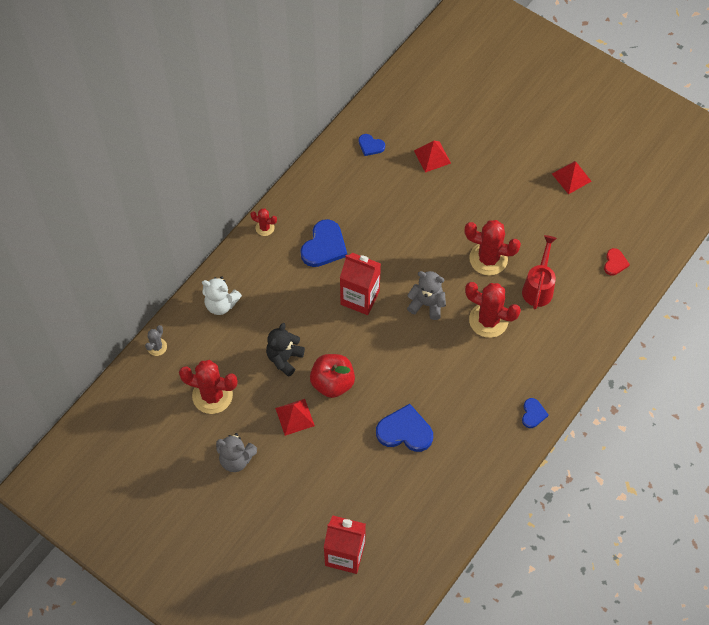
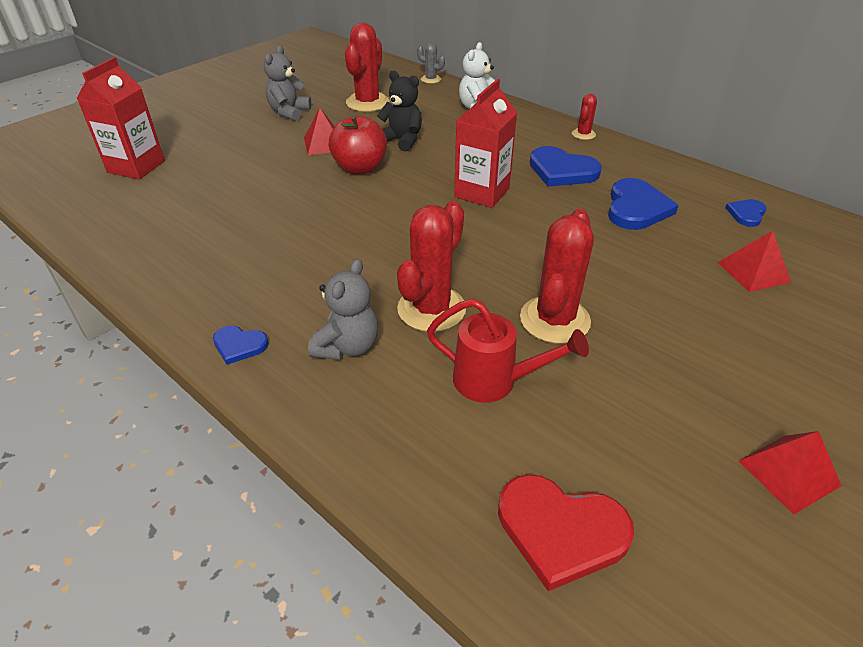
camera: 95 degrees right, 20 degrees down
(405, 431) = (270, 216): blue heart -> blue heart (636, 208)
(427, 304) = (467, 247): grey teddy bear -> grey teddy bear (347, 346)
(615, 263) = (561, 531): red heart -> red heart, size x1.83

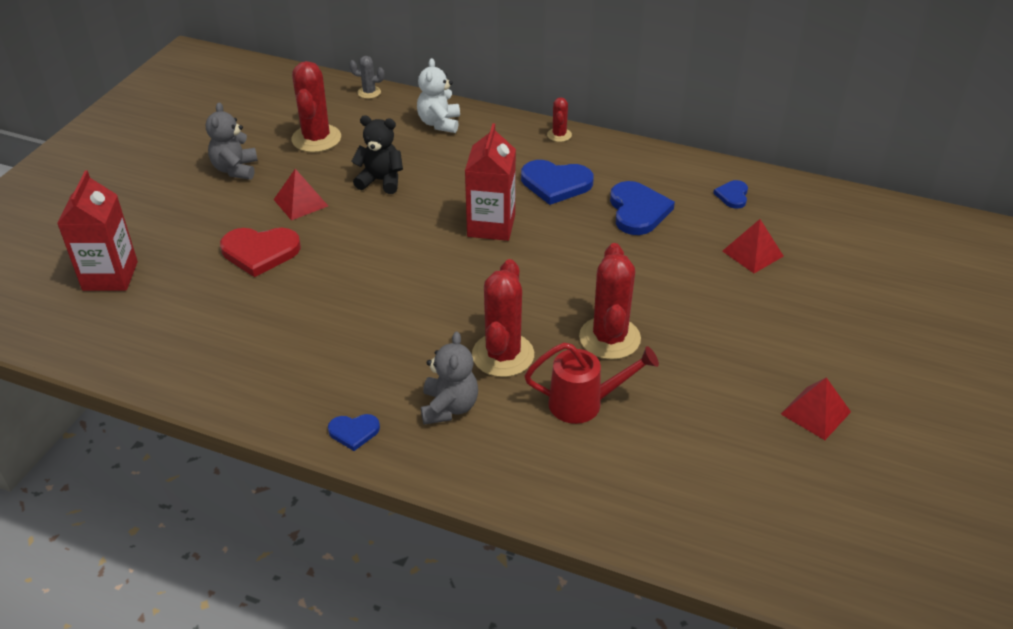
camera: 20 degrees left, 0 degrees up
(360, 168) = (356, 224): red apple -> none
(561, 531) = (677, 497): red heart -> red heart (260, 252)

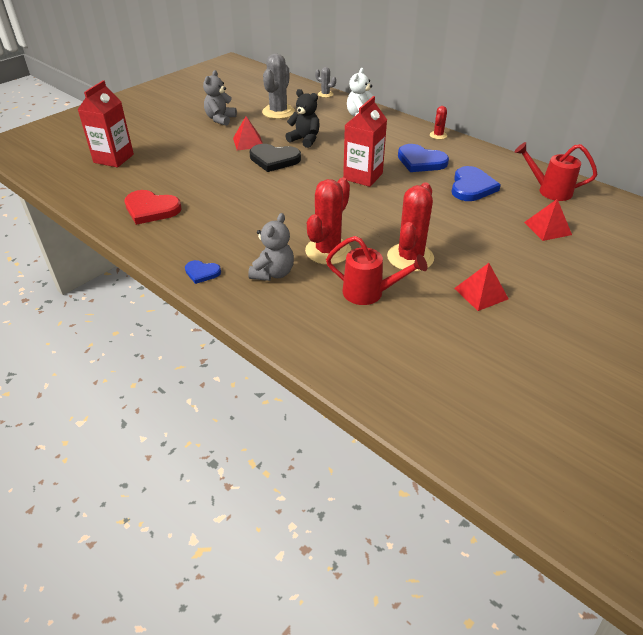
camera: 20 degrees right, 0 degrees up
(260, 252) = (207, 163): red heart -> red heart (151, 209)
(316, 138) = (278, 112): red cactus -> grey cactus
(354, 224) = (274, 159): none -> black heart
(732, 195) = (549, 191): blue heart -> red watering can
(815, 412) = (550, 342): red pyramid -> red pyramid (481, 293)

